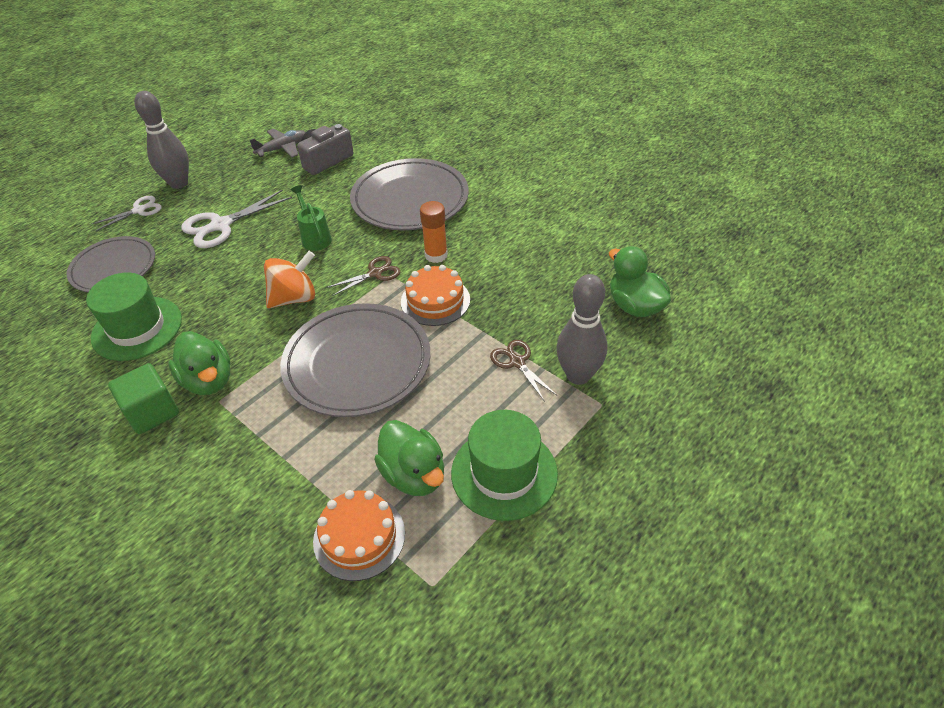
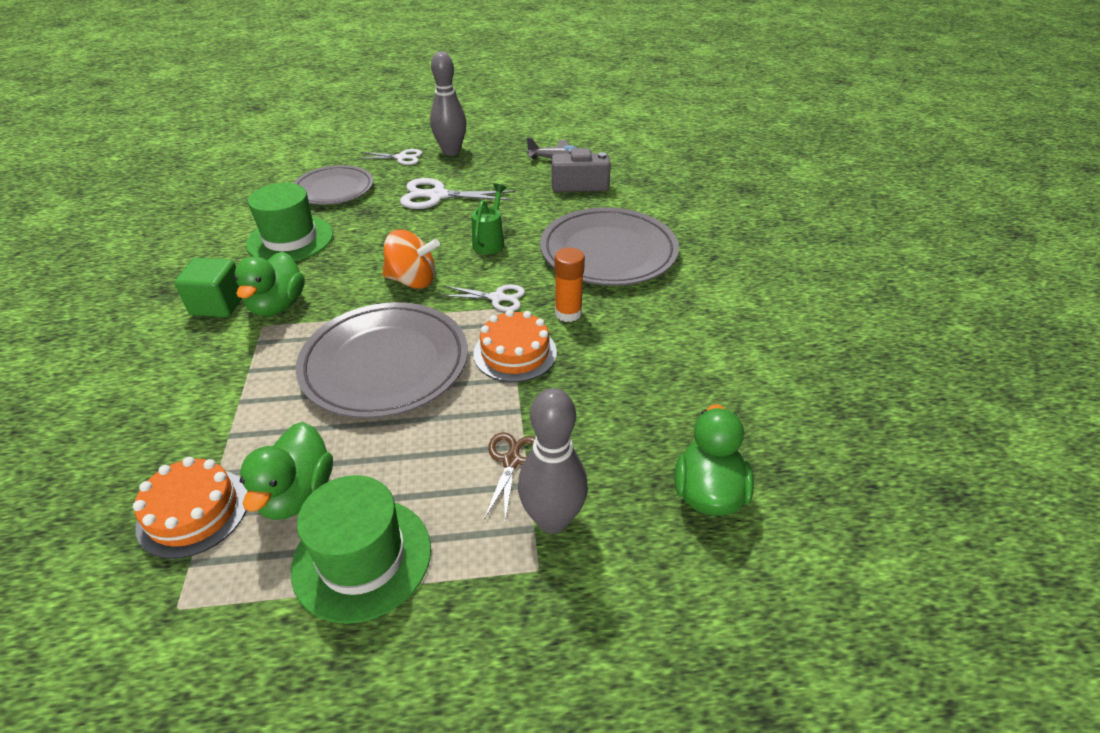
camera: 40 degrees right, 5 degrees down
(375, 273) = (497, 298): brown scissors -> white scissors

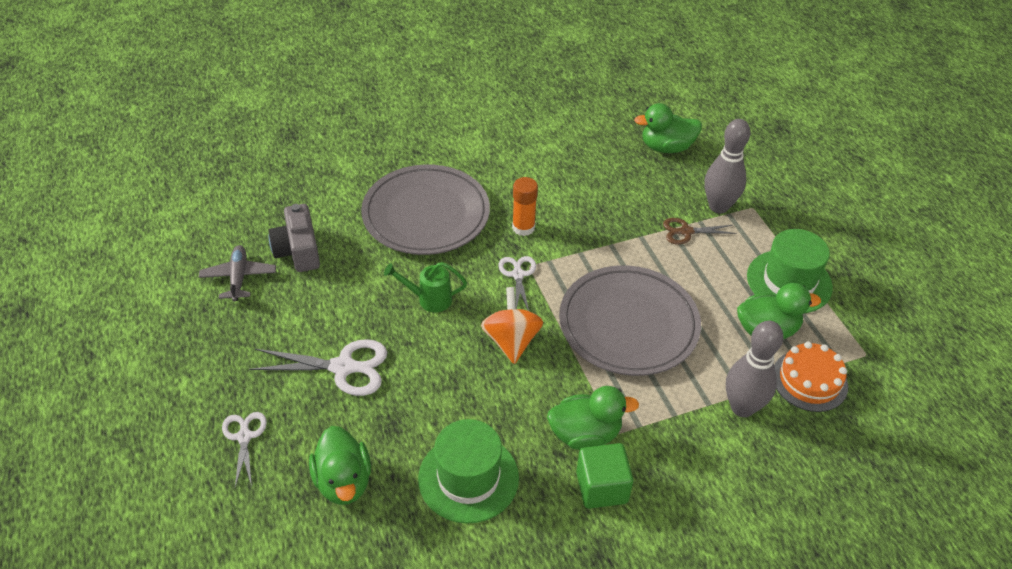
camera: 105 degrees left, 5 degrees up
(334, 189) = (343, 481): grey plate -> green duck
(438, 196) = (343, 367): white scissors -> white scissors turned 75 degrees counterclockwise
(451, 151) = (221, 387): grey bowling pin -> grey bowling pin (742, 407)
(515, 353) = (583, 250): orange cake -> none

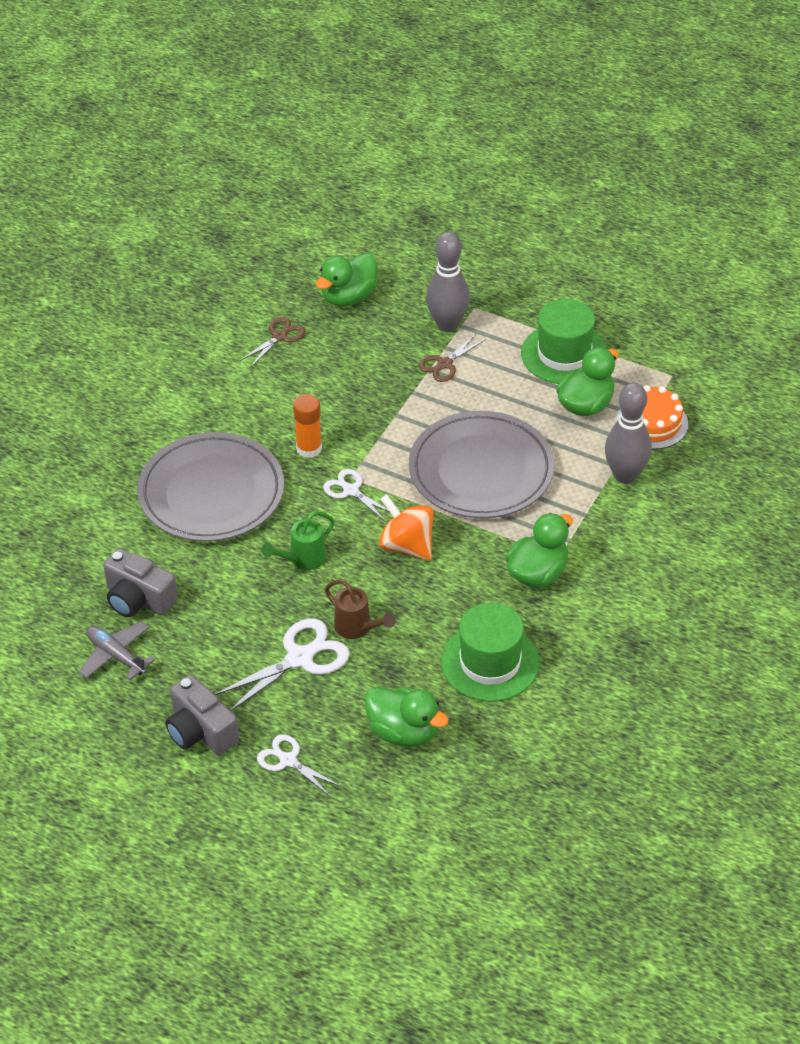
camera: 40 degrees left, 0 degrees up
(220, 368) = (200, 731): none -> grey camera
(406, 376) = (357, 628): none -> brown watering can
(589, 145) = (279, 336): none -> brown scissors
(601, 487) = (588, 600): green cube -> none

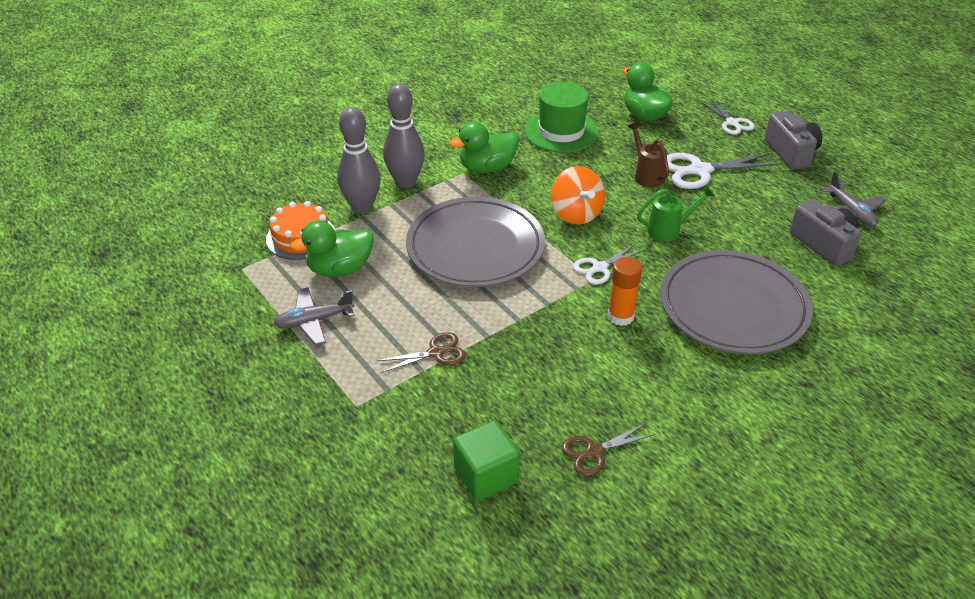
camera: 155 degrees left, 5 degrees down
(348, 297) = (486, 475): green duck -> green cube
(351, 491) = (600, 268): white scissors -> white scissors turned 75 degrees clockwise
(447, 324) = (400, 396): grey bowling pin -> grey bowling pin (406, 182)
(564, 354) = (314, 321): green hat -> grey plane

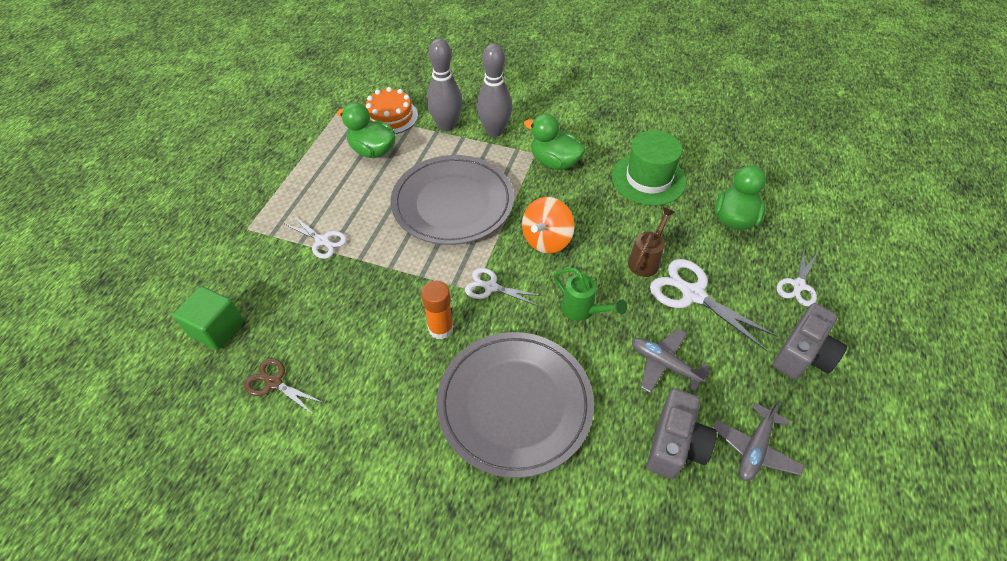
camera: 55 degrees right, 10 degrees up
(314, 321) = (313, 167): grey plane -> grey plane (664, 364)
(436, 353) = (322, 241): brown scissors -> white scissors

